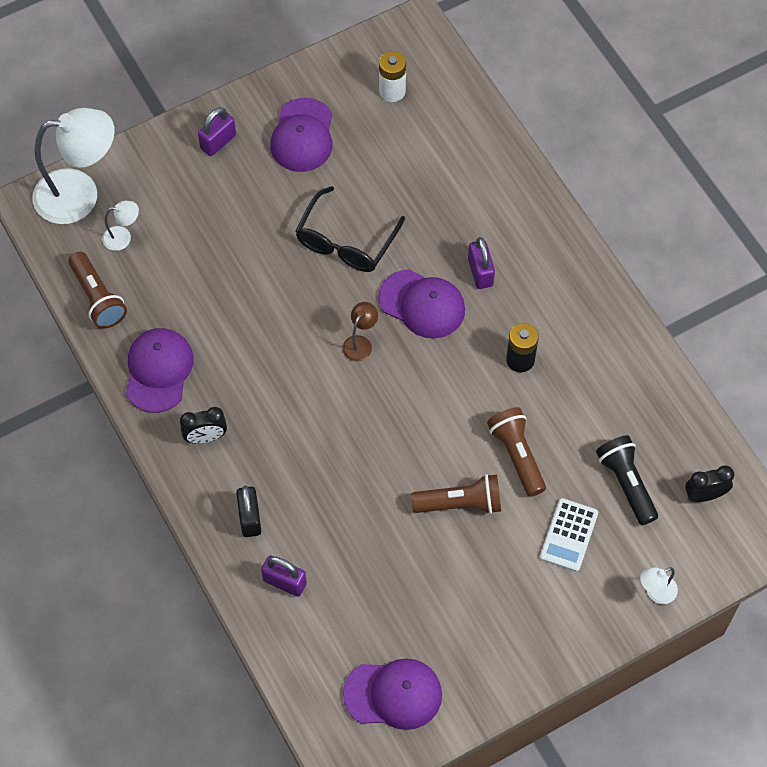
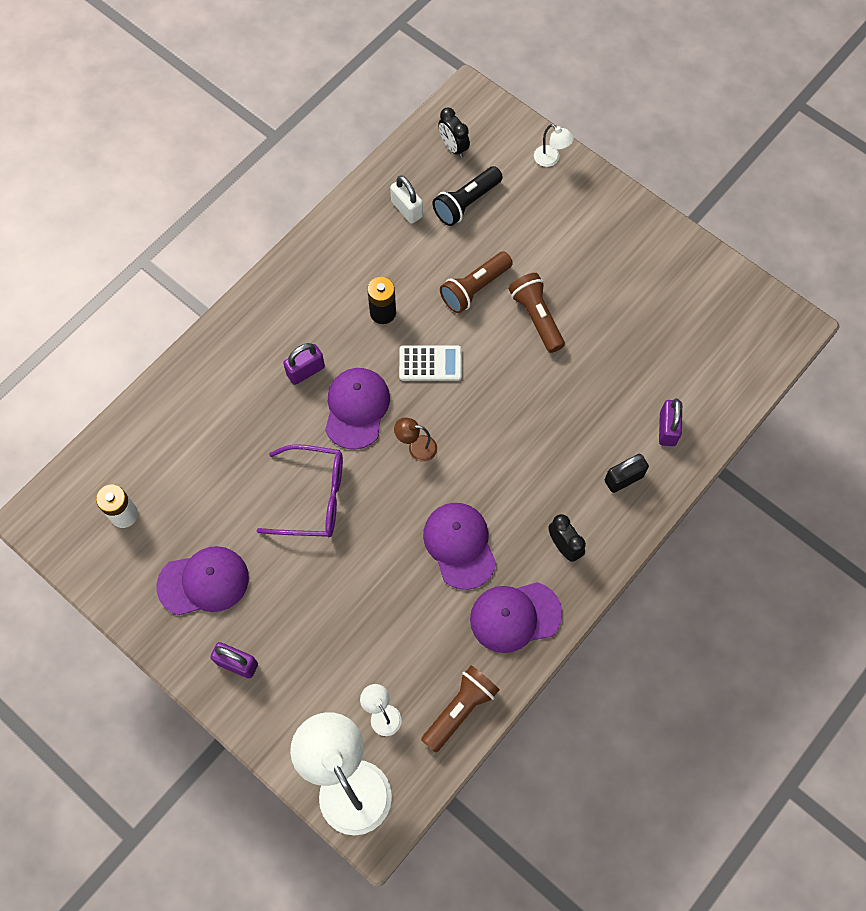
camera: 110 degrees left, 5 degrees up
(345, 242) = (313, 497): black glasses -> purple glasses
(393, 694) = (721, 314): purple cap -> purple cap (459, 545)
(569, 535) = (529, 231): white calculator -> white calculator (430, 363)
(638, 421) = (407, 209): none -> white padlock

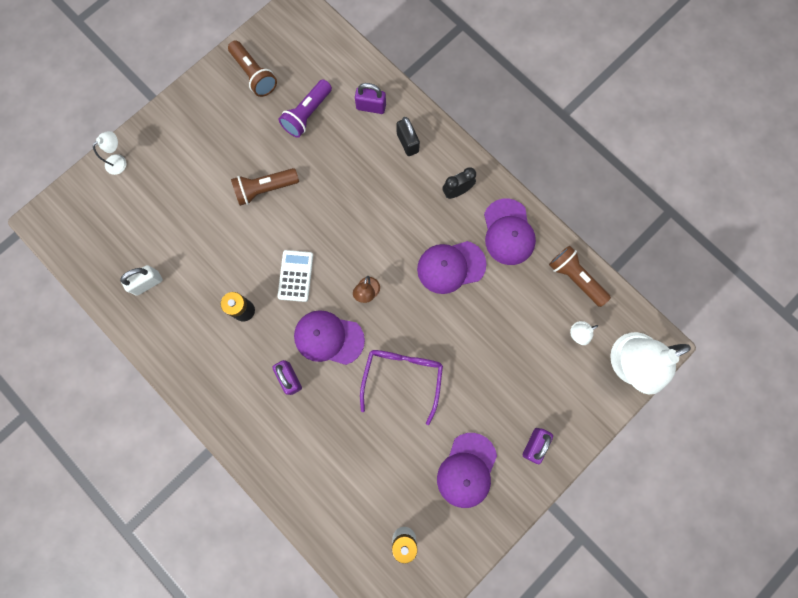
camera: 85 degrees left, 10 degrees up
(204, 582) = (467, 470): purple cap -> purple cap turned 150 degrees counterclockwise
(453, 147) = (92, 239): black clock -> none
(466, 203) = (150, 233): black flashlight -> none
(475, 288) = (232, 234): brown flashlight -> brown flashlight (254, 75)
(644, 354) = (307, 114): none -> purple flashlight

